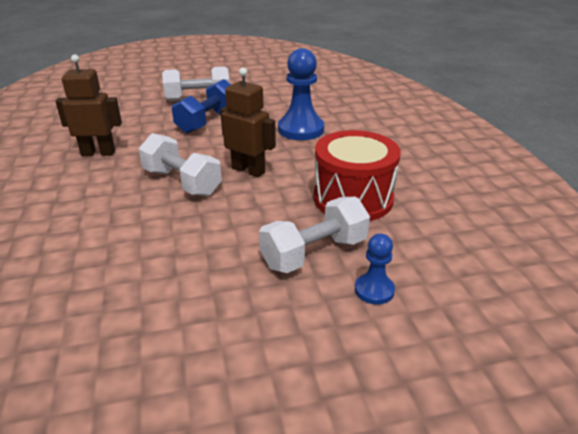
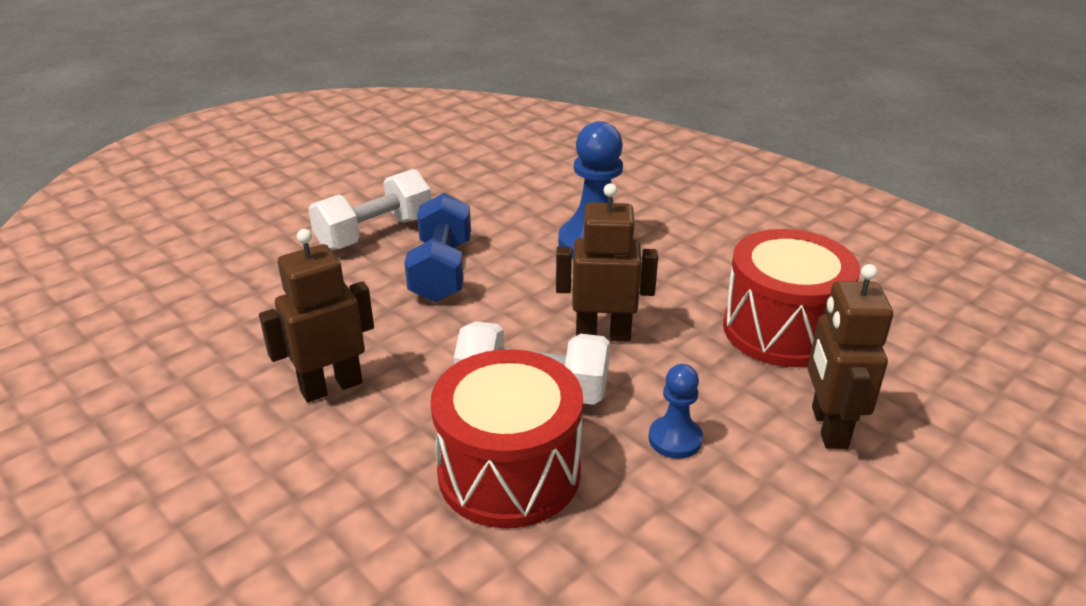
camera: 30 degrees left, 0 degrees up
(124, 212) = (509, 472): none -> red drum
(314, 253) = (828, 427): white dumbbell -> brown robot
(374, 290) = (944, 448): blue pawn -> blue pawn (675, 439)

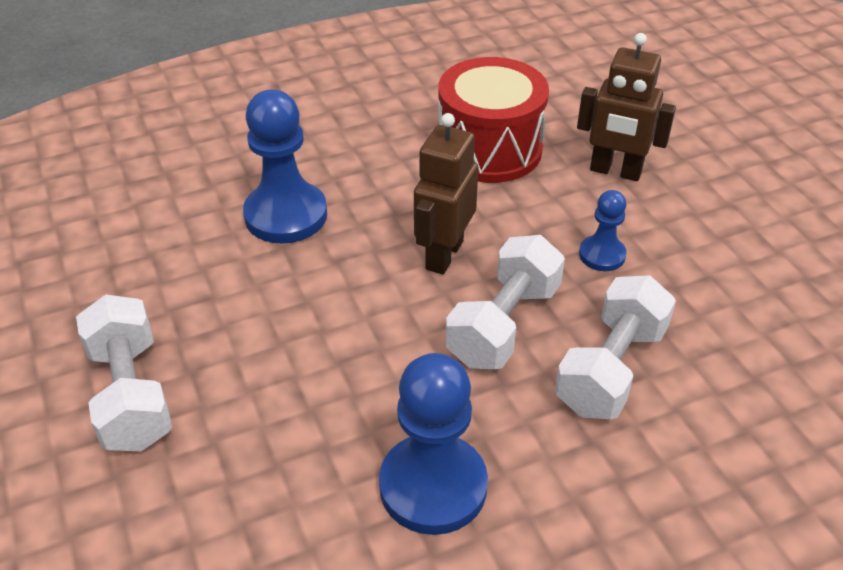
camera: 70 degrees left, 10 degrees up
(331, 387) = (433, 486): brown robot -> blue pawn
(441, 271) = (260, 347): blue dumbbell -> none
(509, 472) = (611, 368): red drum -> white dumbbell

